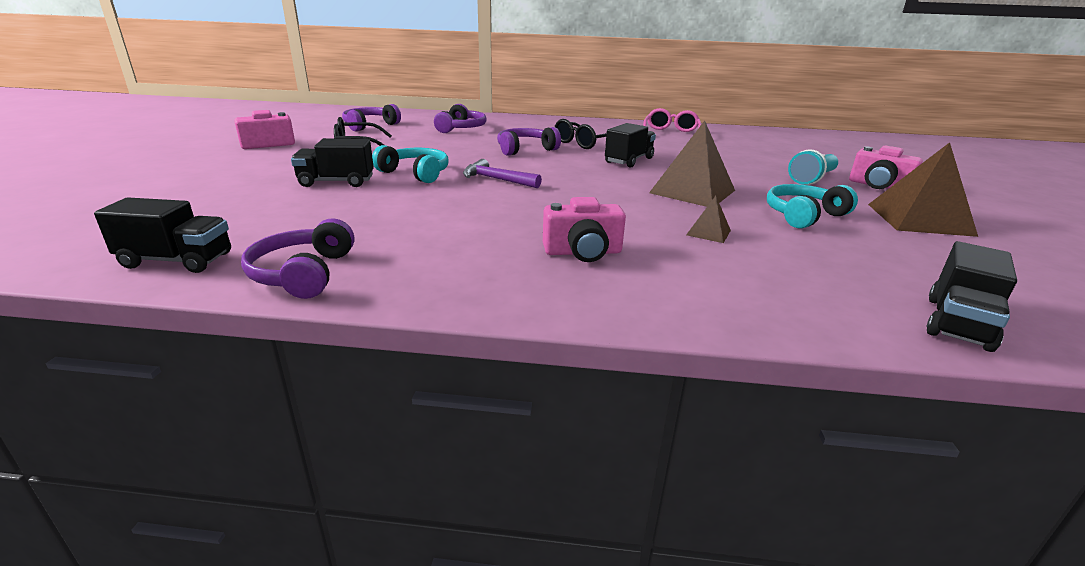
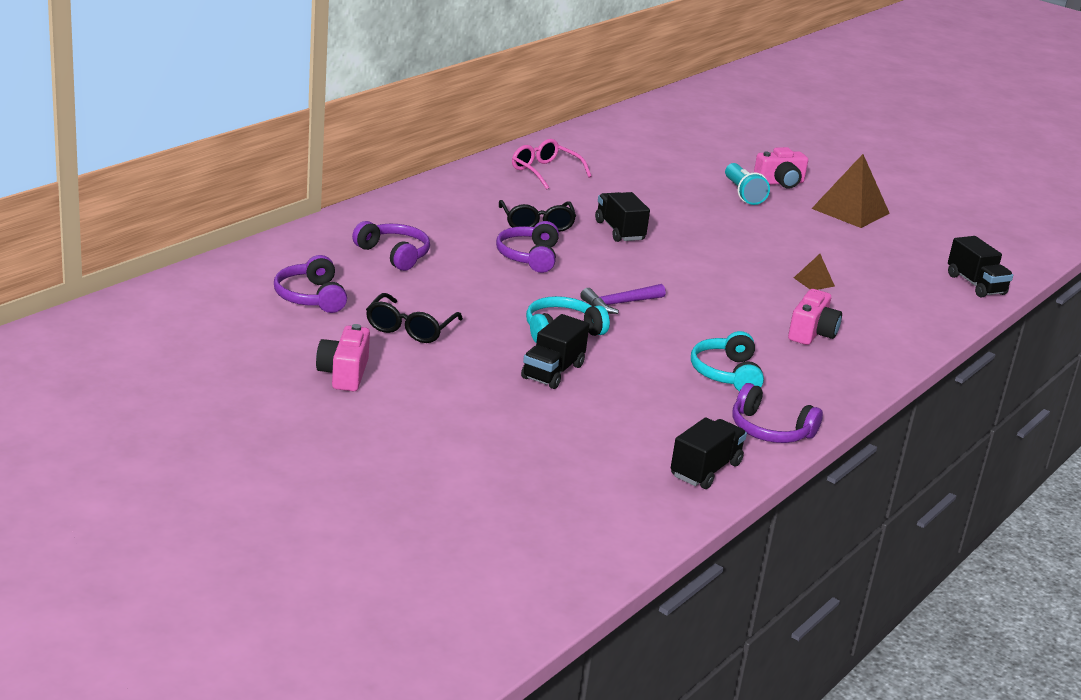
camera: 60 degrees left, 0 degrees up
(692, 191) = (728, 247): brown pyramid -> none
(804, 215) = (812, 239): turquoise headphones -> turquoise headphones (726, 373)

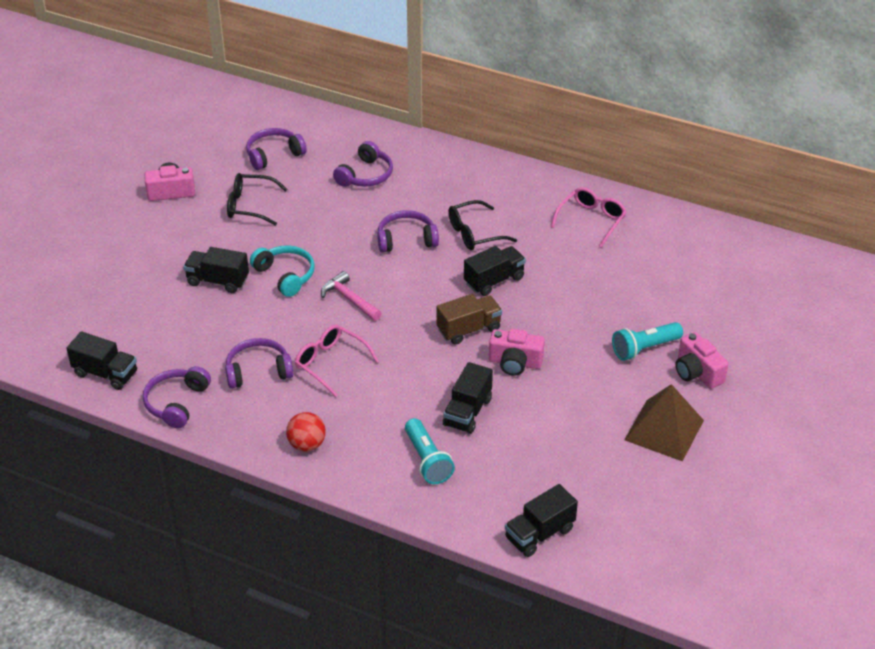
camera: 80 degrees right, 15 degrees up
(620, 304) = (349, 299): purple hammer -> pink hammer
(691, 257) = (469, 329): none -> brown truck
(724, 332) = (331, 363): none -> pink glasses
(726, 373) = (258, 371): turquoise headphones -> purple headphones
(812, 333) = (359, 417): pink camera -> pink camera (515, 363)
(814, 282) = (467, 412): brown pyramid -> black truck
(850, 367) = (307, 444): none -> red ball
(879, 313) = (427, 460): none -> turquoise flashlight

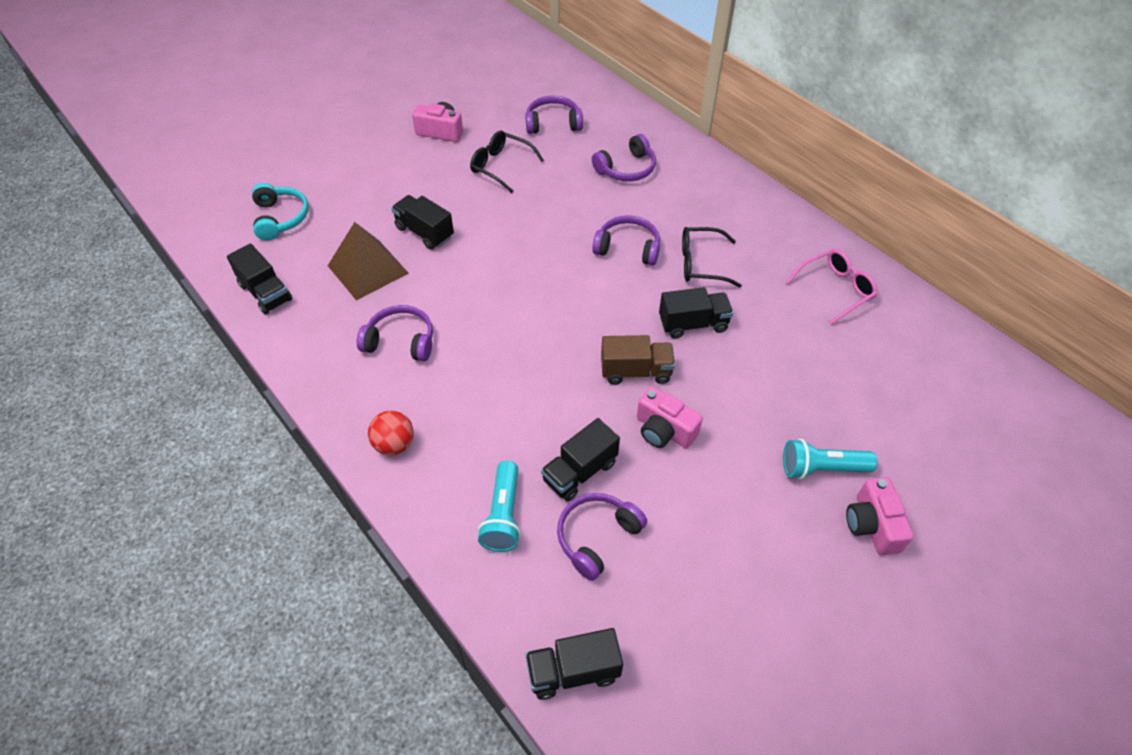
camera: 25 degrees right, 10 degrees up
(177, 403) = (305, 348): purple headphones -> purple headphones (597, 537)
(285, 276) = (489, 248): turquoise headphones -> turquoise headphones (280, 218)
(331, 363) = (474, 359): pink glasses -> none
(349, 299) = (535, 294): pink hammer -> none
(664, 430) = (794, 589): brown pyramid -> brown pyramid (368, 269)

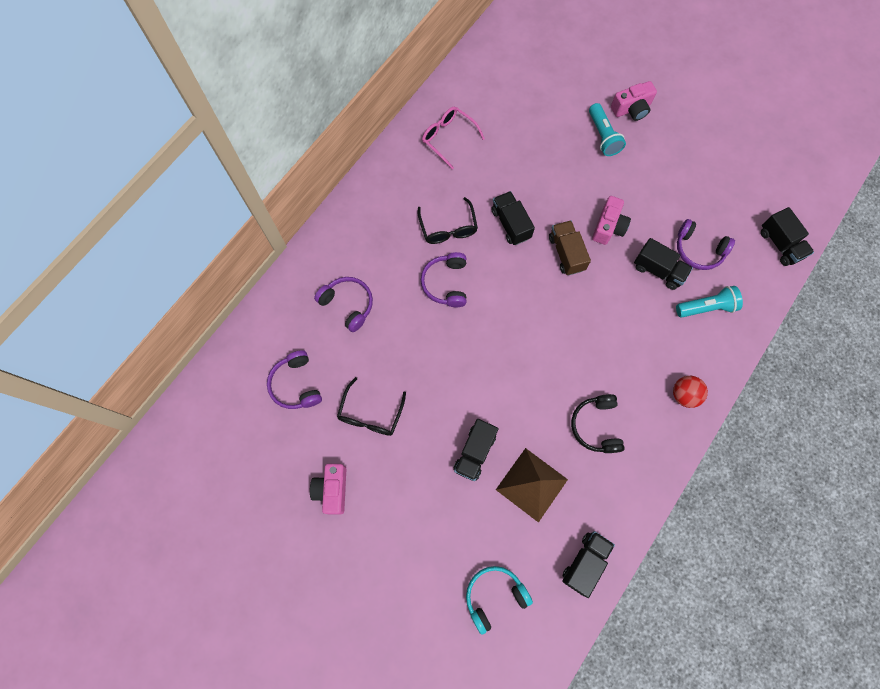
camera: 105 degrees left, 20 degrees up
(400, 341) = (596, 426): purple headphones -> black headphones

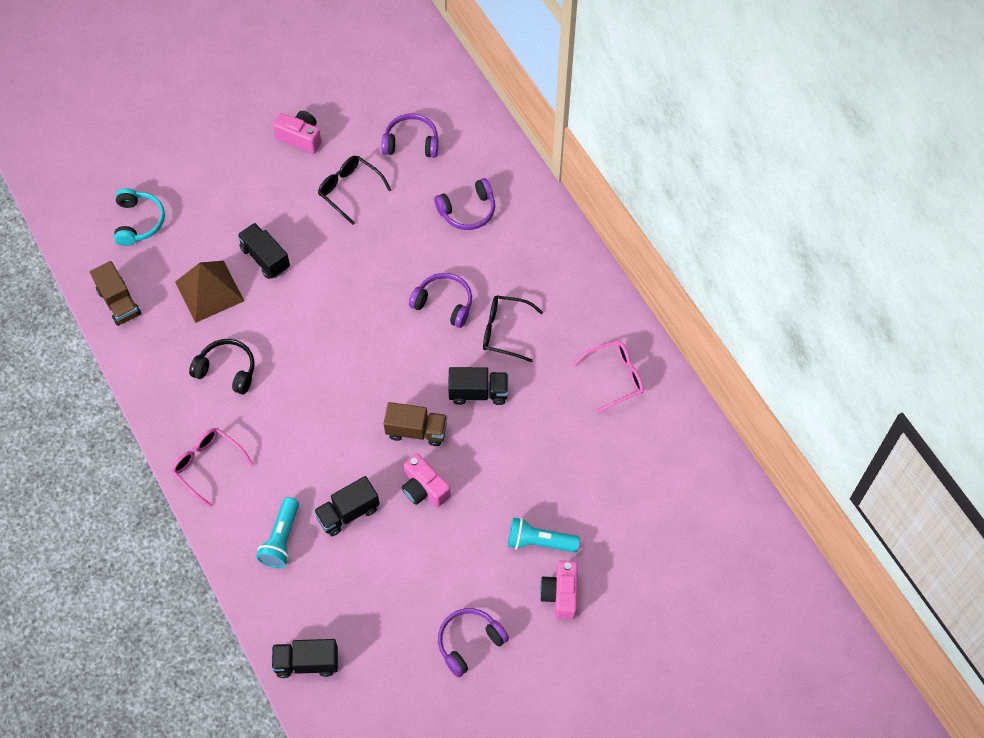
camera: 115 degrees right, 10 degrees down
(585, 562) = (119, 302): black truck -> brown truck
(684, 395) = (208, 465): red ball -> pink glasses
(698, 250) = (348, 568): purple headphones -> purple headphones (469, 642)

